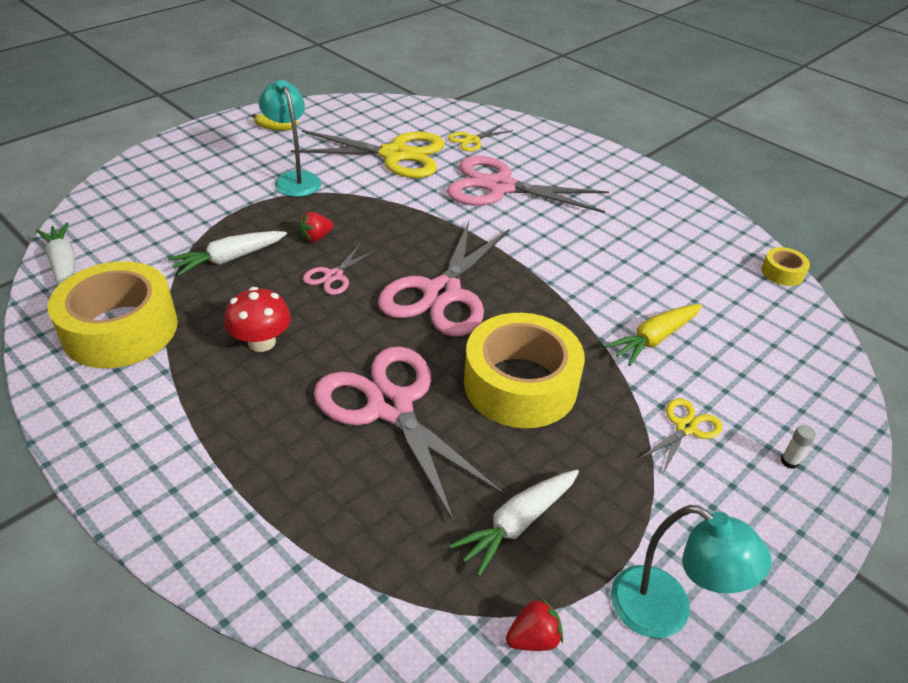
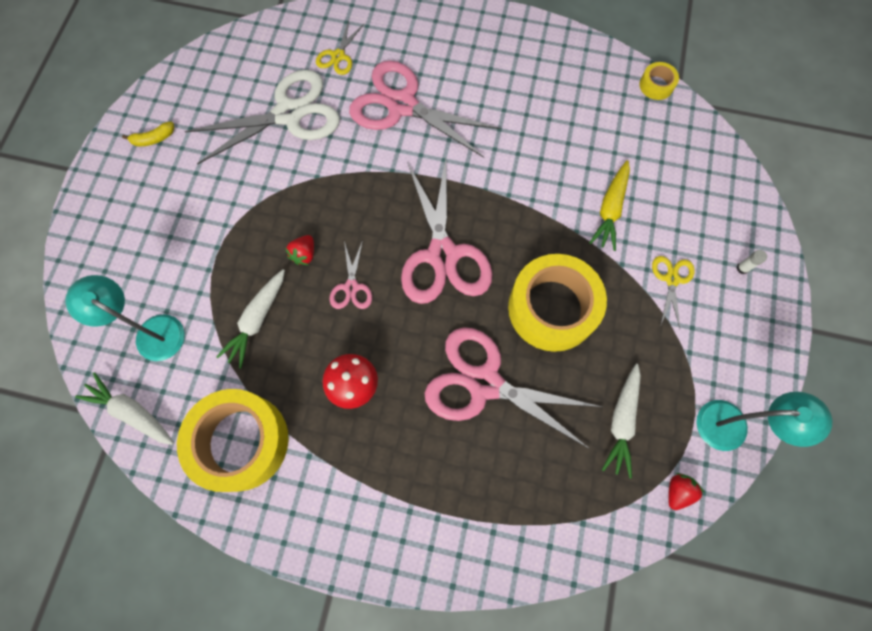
camera: 30 degrees left, 30 degrees up
(294, 179) = (229, 196): turquoise lamp -> turquoise lamp (152, 332)
(395, 155) = (288, 114): yellow scissors -> white scissors
(500, 187) = (402, 105): pink scissors -> pink scissors turned 45 degrees clockwise

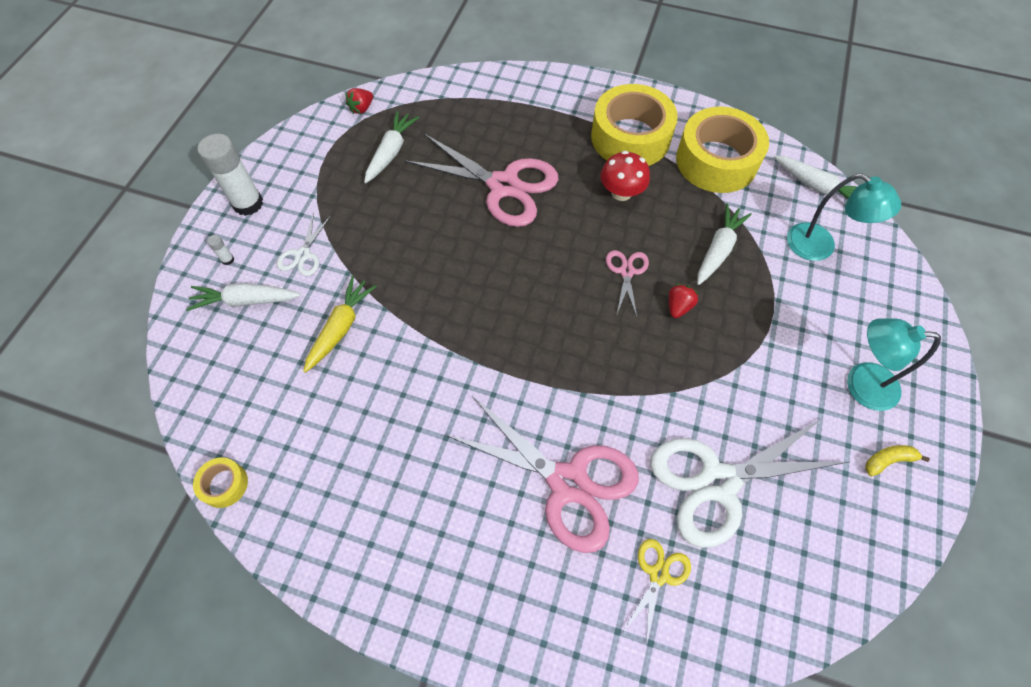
camera: 175 degrees left, 10 degrees down
(442, 255) = (531, 295): pink scissors -> none
(552, 308) = (428, 239): yellow tape -> yellow tape (630, 137)
(671, 279) = (303, 255): yellow scissors -> white scissors
(705, 228) = (246, 301): none -> white carrot
(733, 426) = (299, 143): turquoise lamp -> turquoise lamp (860, 384)
(753, 336) = (248, 203): none -> white glue stick

